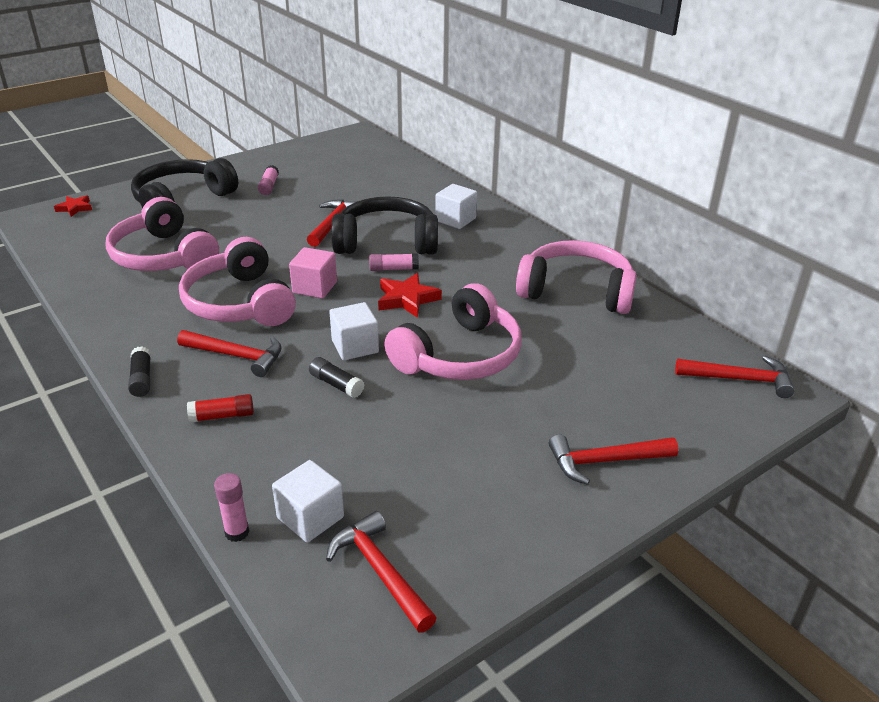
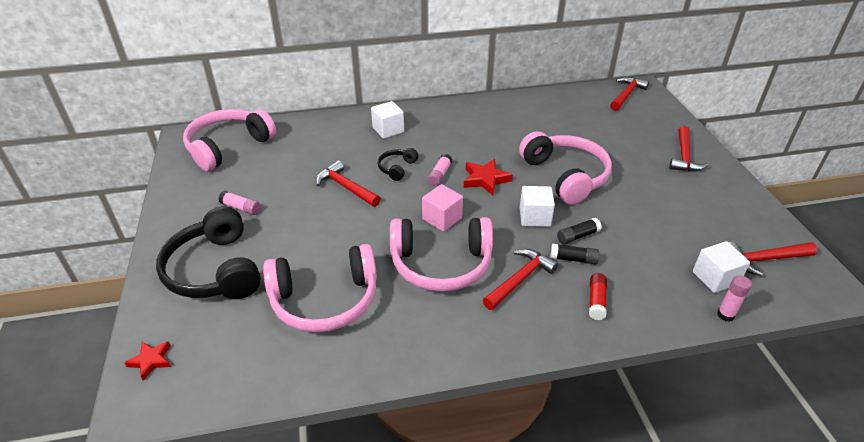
camera: 65 degrees left, 5 degrees up
(142, 379) = (529, 342): black glue stick -> black glue stick (573, 259)
(386, 242) = (397, 168): black headphones -> black headphones, size x0.47
(576, 291) = (515, 113): pink headphones -> pink headphones (228, 147)

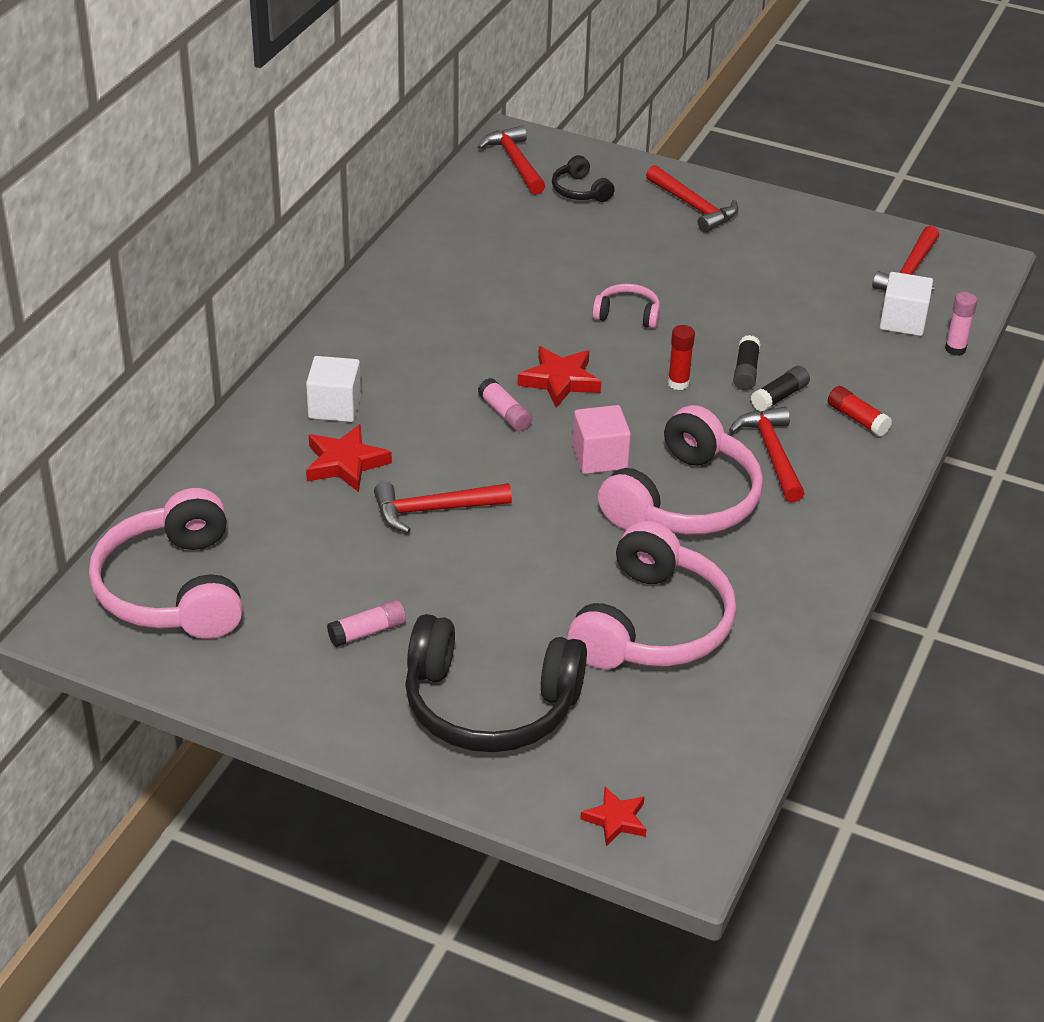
camera: 55 degrees left, 0 degrees up
(353, 149) = (345, 463): none -> red star
(397, 168) = (444, 443): black headphones -> black headphones (580, 191)
(534, 217) = (678, 383): white cube -> red glue stick
(565, 176) = (627, 315): pink headphones -> pink headphones, size x0.47

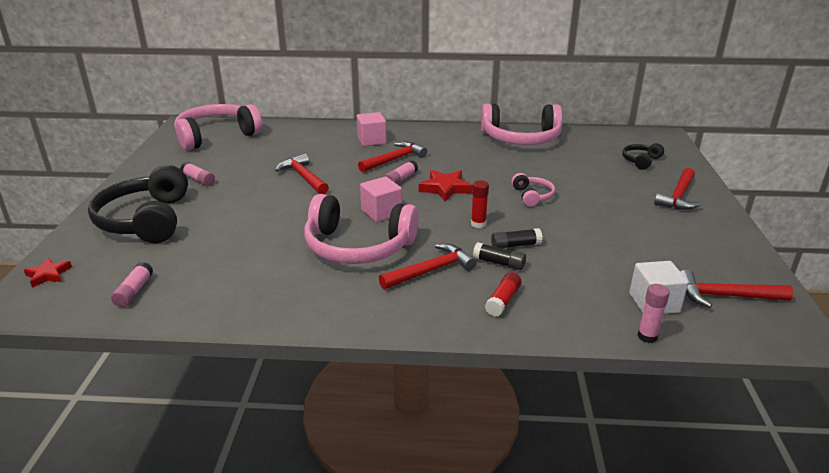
camera: 70 degrees right, 10 degrees down
(334, 407) = (371, 140): white cube -> pink cube
(345, 463) = (328, 151): red star -> none
(515, 162) = (641, 140): red hammer -> red hammer (394, 159)
(652, 625) = (229, 256): pink headphones -> pink headphones (521, 138)
(704, 726) = (134, 291): none -> pink glue stick

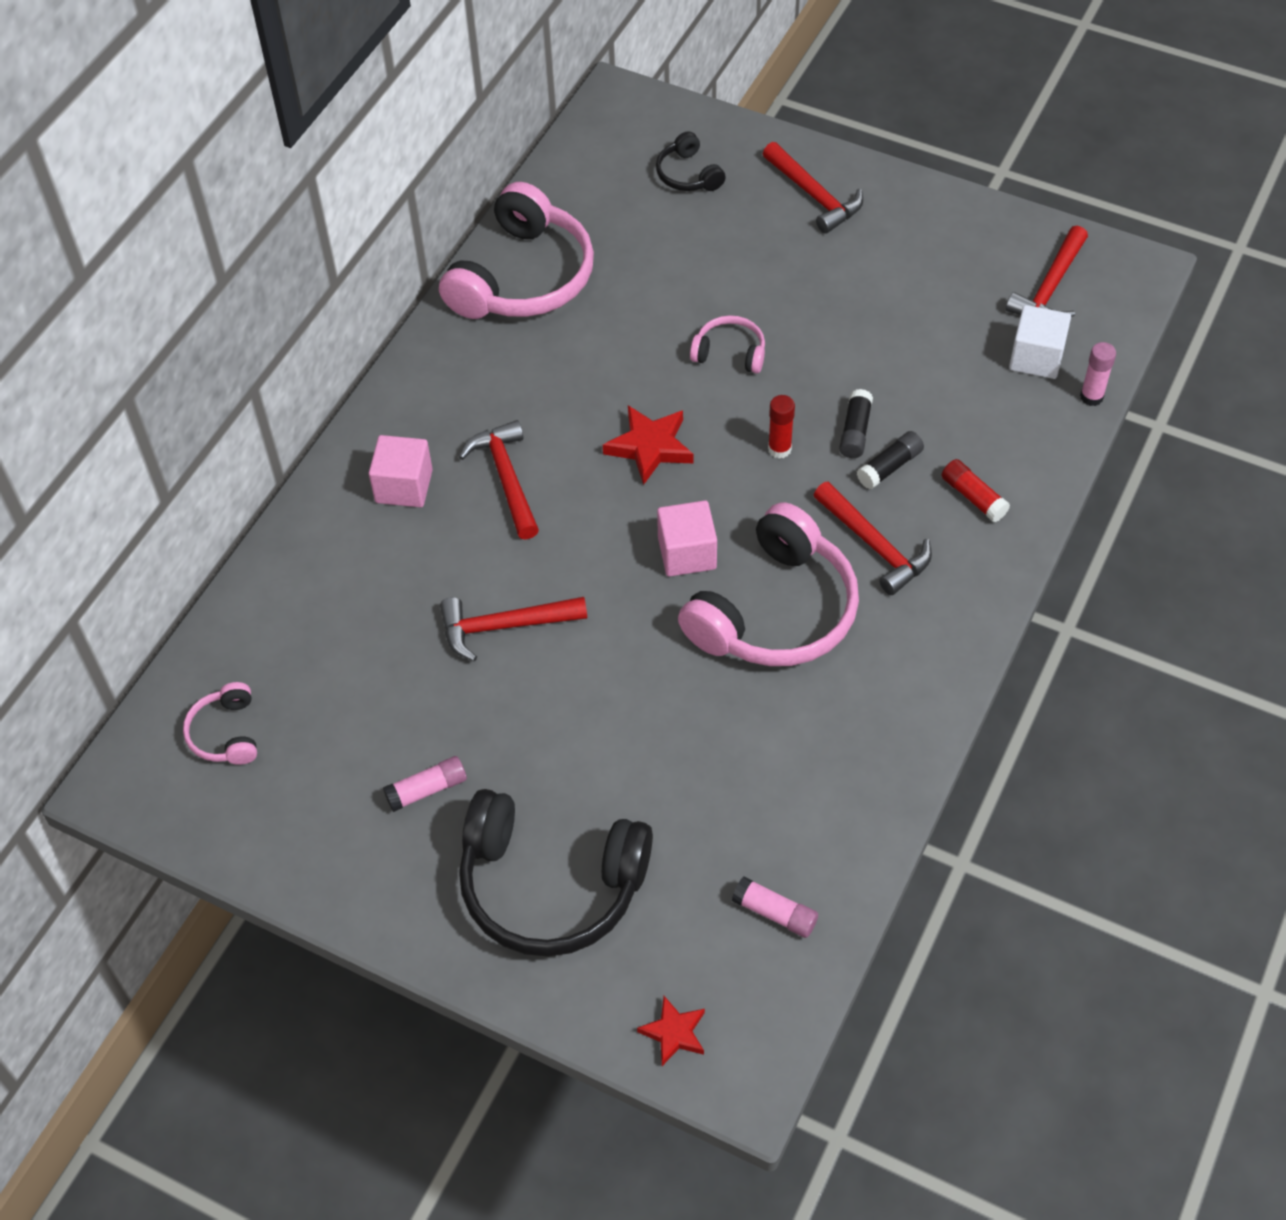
camera: 65 degrees left, 25 degrees up
(216, 136) = (226, 733): pink headphones -> pink headphones, size x0.47
(401, 179) = (587, 493): pink glue stick -> none
(431, 270) = (875, 546): red hammer -> red hammer turned 150 degrees clockwise

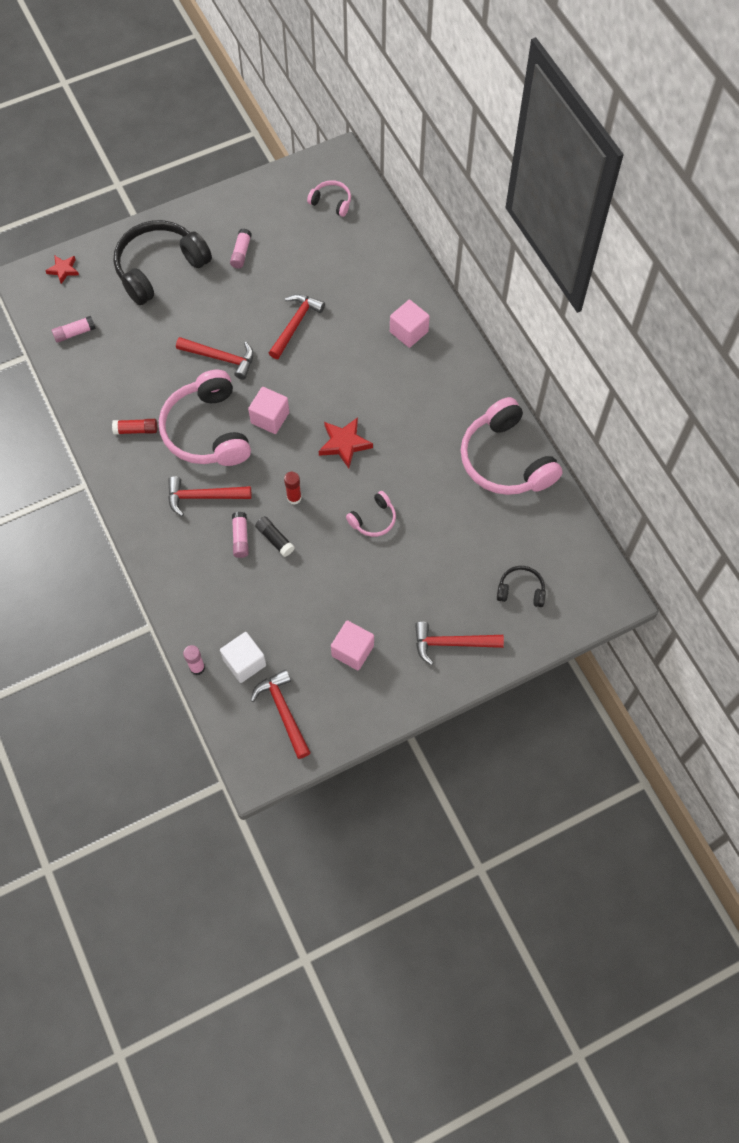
camera: 125 degrees right, 10 degrees up
(506, 478) = (378, 374): red hammer -> red hammer (221, 358)
(889, 467) = (240, 538): black glue stick -> pink glue stick
(915, 272) = (352, 651): none -> pink cube
(973, 497) = (190, 561): red glue stick -> red glue stick (136, 430)

